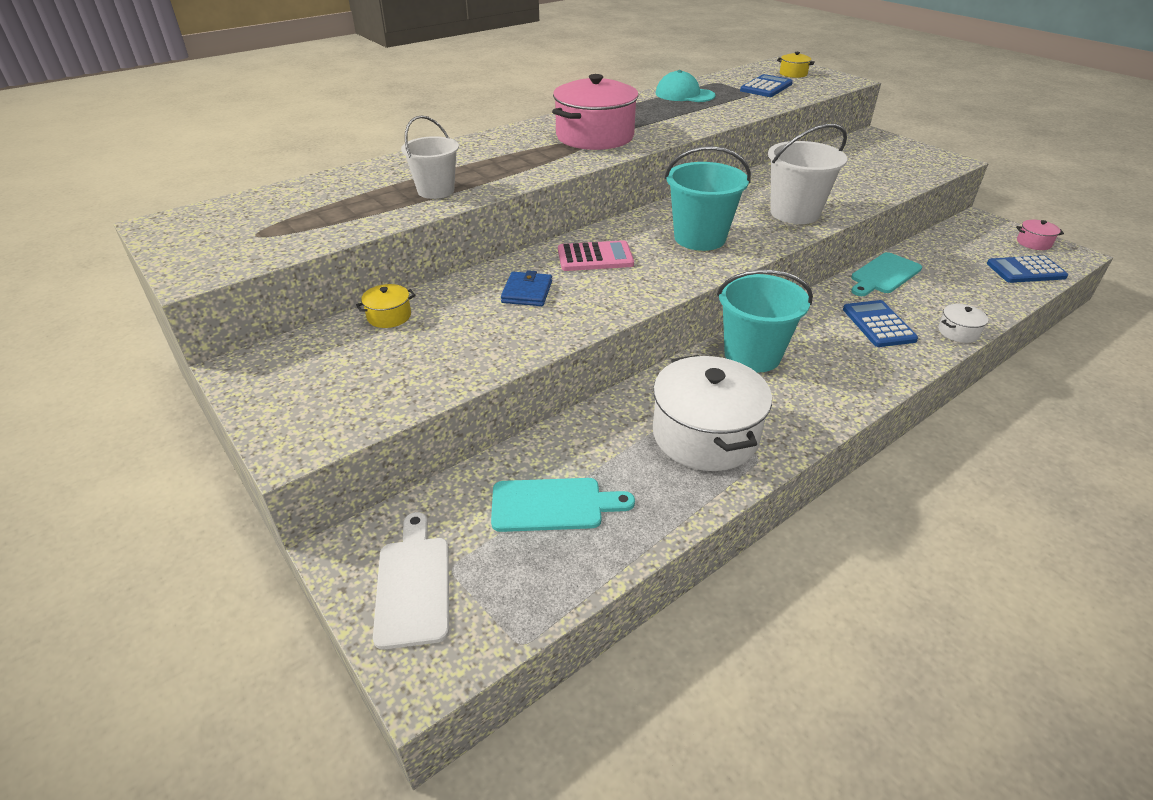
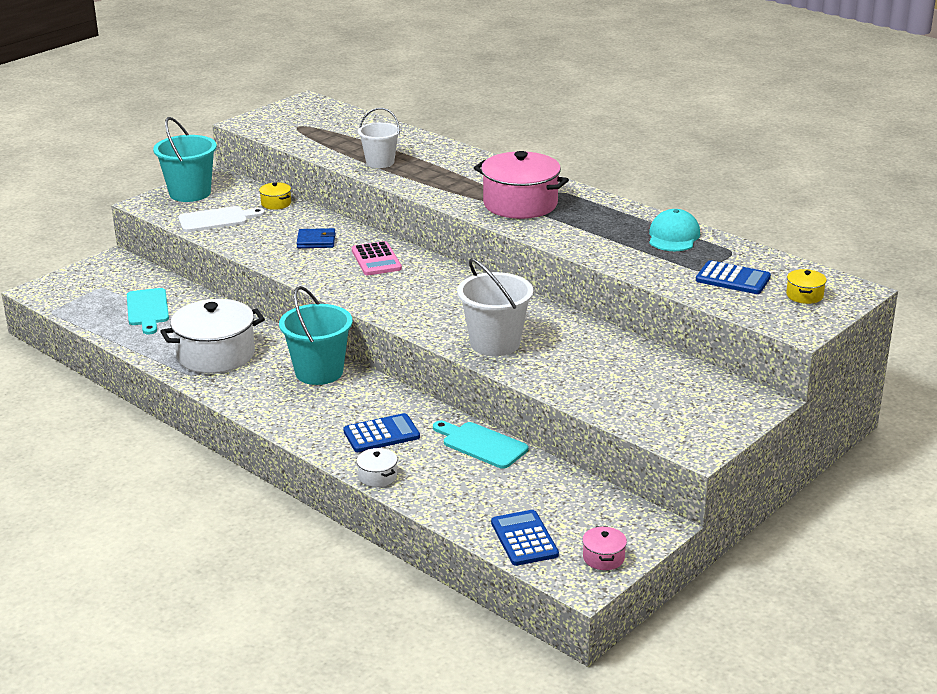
camera: 80 degrees right, 10 degrees down
(413, 585) = (90, 280): white cutting board -> white cutting board (216, 219)
(699, 238) = (424, 299): turquoise bucket -> turquoise bucket (190, 193)

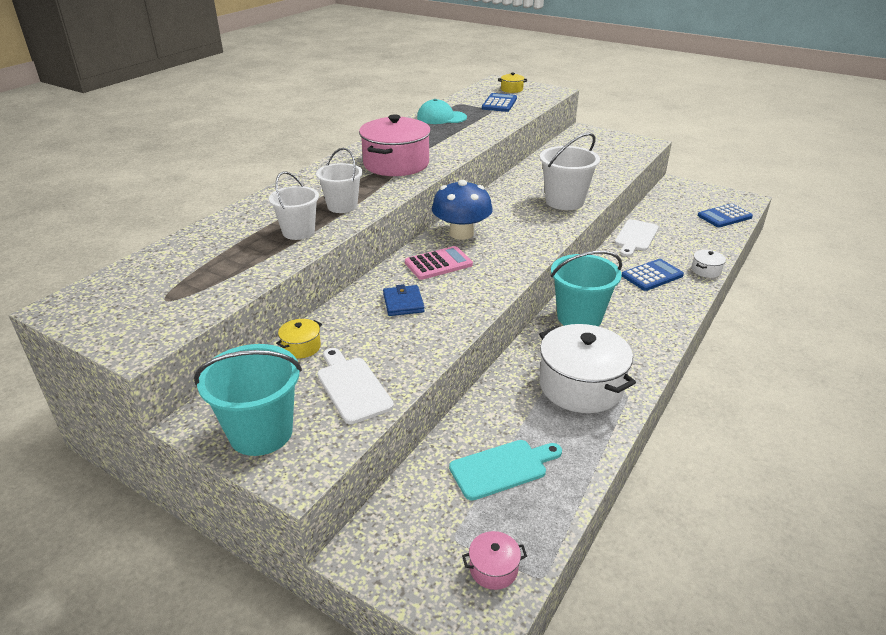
camera: 100 degrees left, 5 degrees up
(381, 434) = (652, 275): blue calculator -> blue calculator turned 90 degrees clockwise
(424, 178) = (342, 206): none -> white bucket
(434, 275) = (461, 233): none -> blue mushroom
(481, 444) = (635, 237): turquoise cutting board -> white cutting board
(603, 558) = (719, 195): pink pot -> pink pot (493, 569)

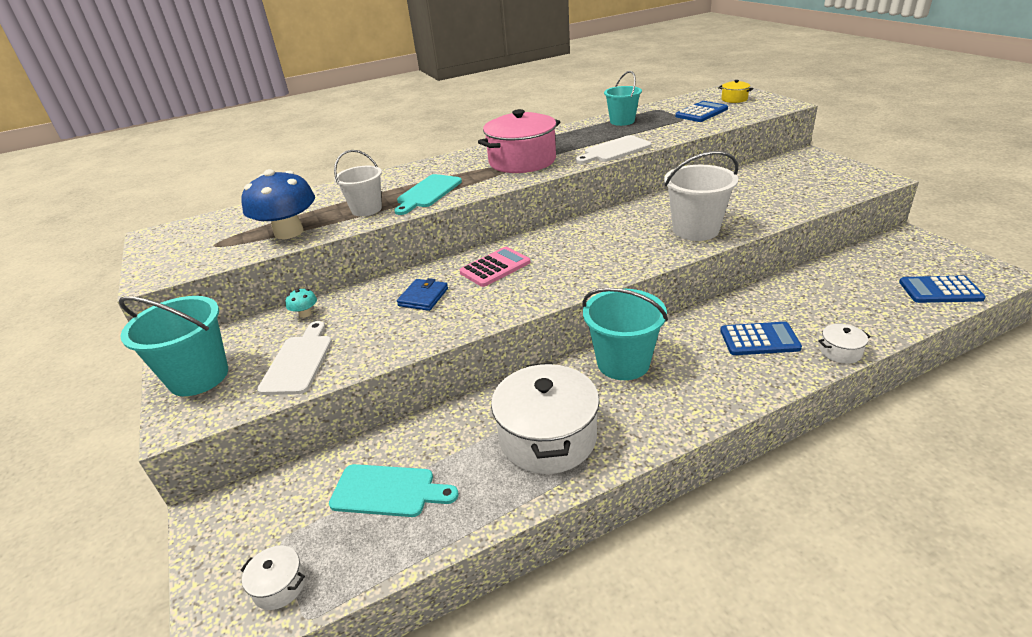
camera: 35 degrees right, 0 degrees up
(301, 347) = (305, 314): yellow pot -> turquoise mushroom
(342, 206) = (428, 193): white bucket -> turquoise cutting board
(438, 264) = (495, 267): pink calculator -> pink calculator turned 45 degrees counterclockwise
(441, 117) = (622, 121): turquoise cap -> turquoise bucket
(461, 233) = (550, 242): blue mushroom -> blue mushroom (289, 232)
(493, 569) = (279, 586): pink pot -> white pot
(635, 237) = (785, 290): white cutting board -> white cutting board (615, 150)

